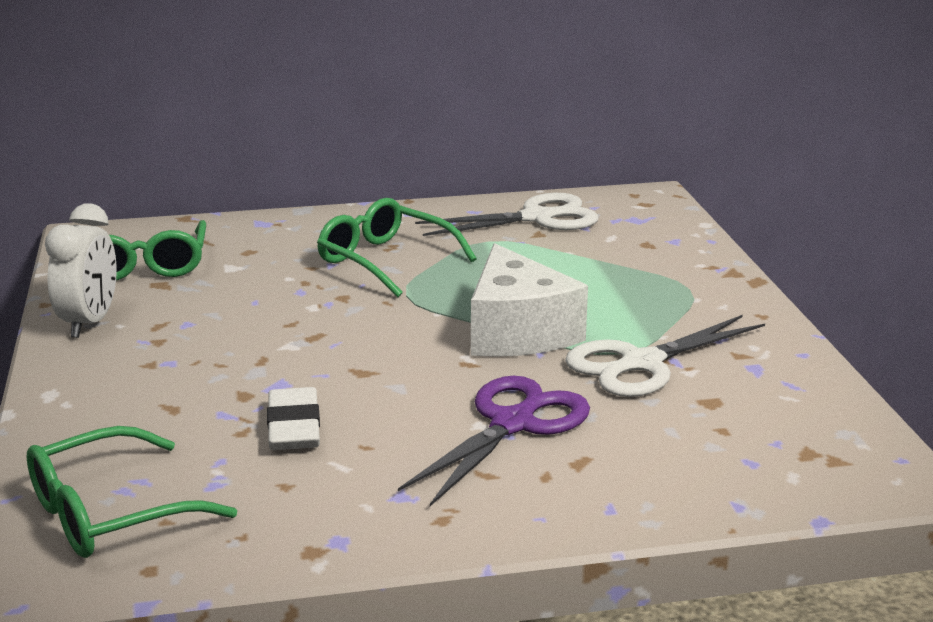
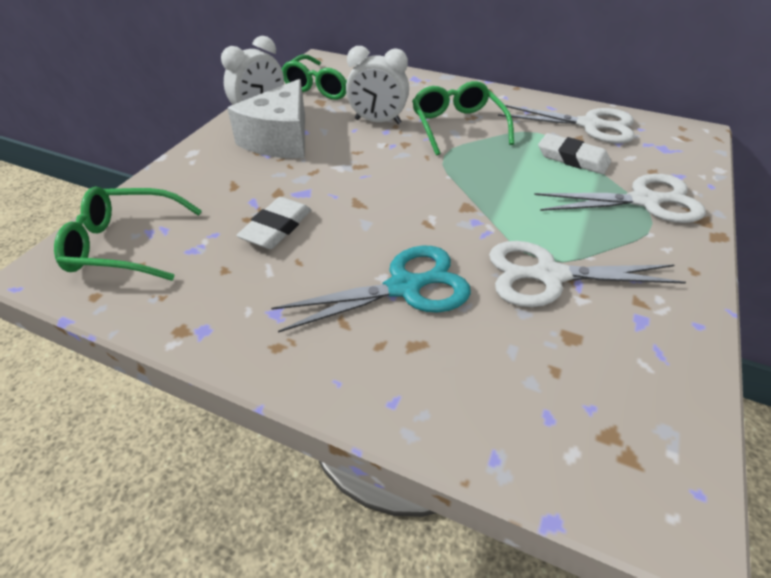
camera: 35 degrees right, 20 degrees up
(275, 284) = (377, 121): none -> white clock
(513, 423) = (405, 287): purple scissors -> turquoise scissors
(517, 332) = (485, 211): white cheese -> white cheese (280, 139)
(554, 256) = (572, 158): none -> white eraser
(664, 273) = (644, 201): none -> white scissors

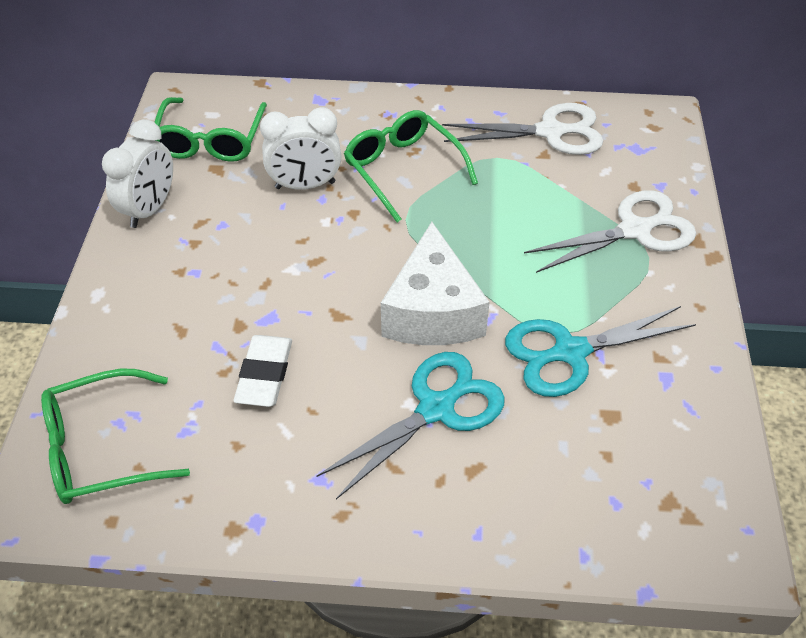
camera: 20 degrees left, 5 degrees up
(280, 139) = (198, 245): white cheese -> white cheese (432, 312)
(548, 275) = (569, 352): white scissors -> turquoise scissors
(572, 158) = (546, 188): white eraser -> none

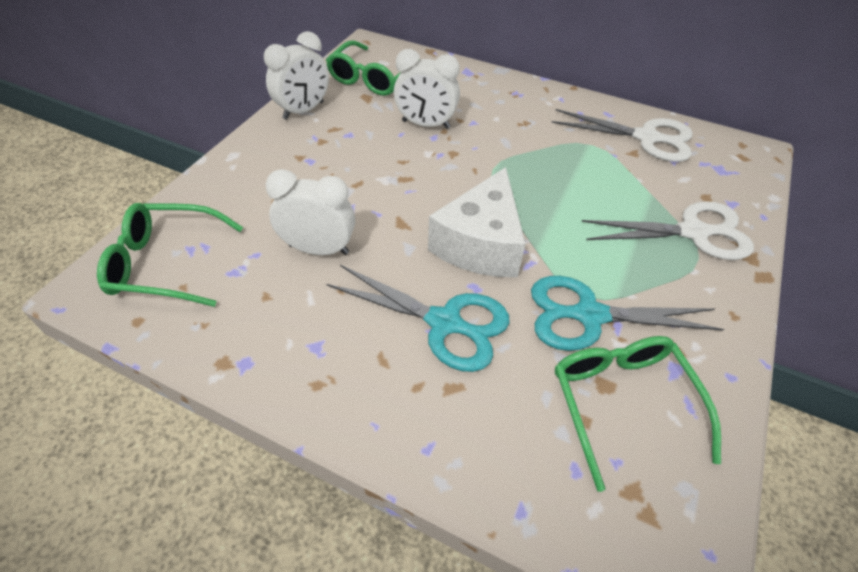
camera: 20 degrees right, 0 degrees up
(265, 374) = (319, 249): white eraser -> white clock
(403, 170) = (508, 134): green glasses -> green glasses (622, 403)
(436, 408) = (445, 323): turquoise scissors -> turquoise scissors turned 45 degrees clockwise

